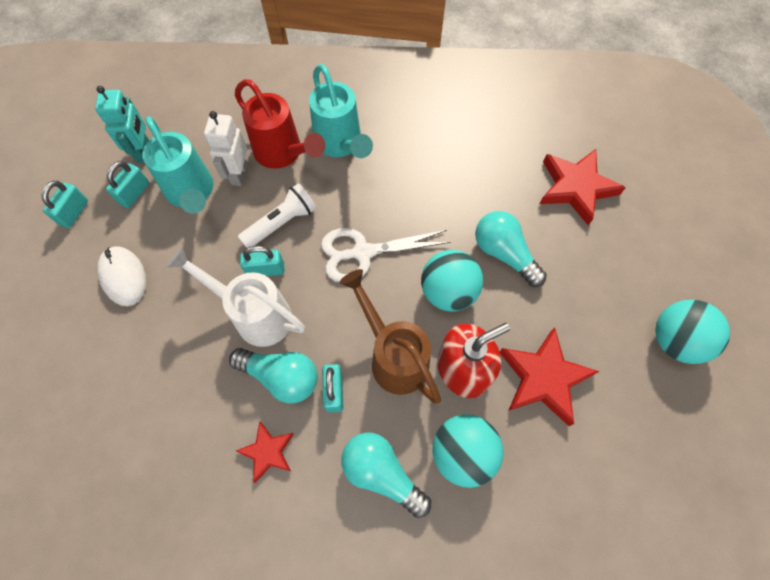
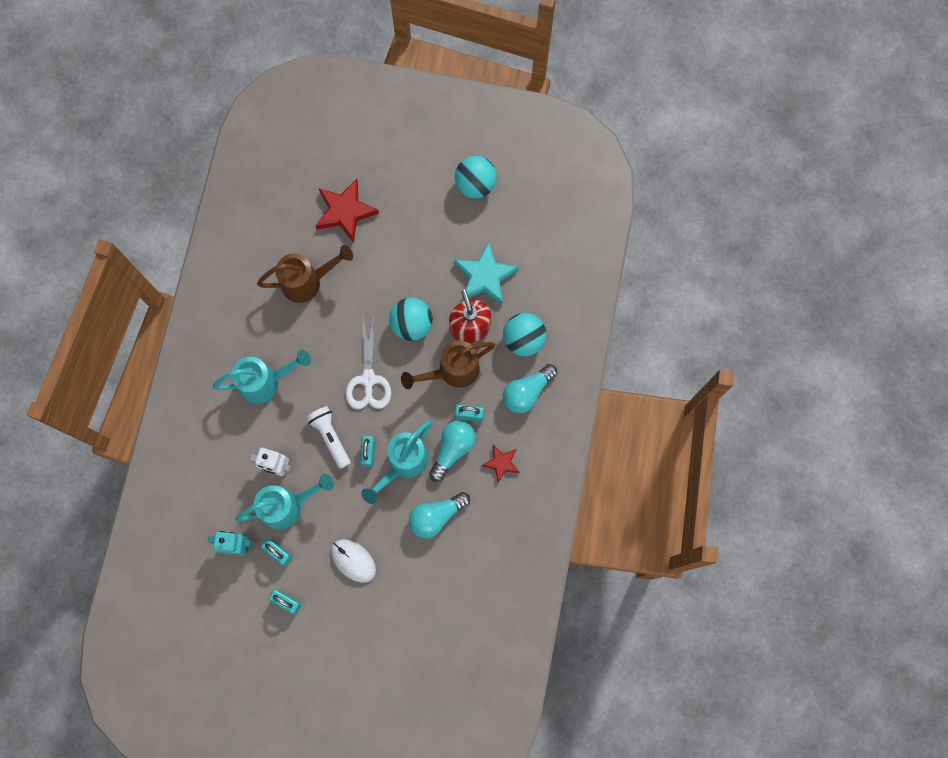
camera: 80 degrees left, 10 degrees up
(123, 277) = (353, 560): white mouse -> white mouse turned 60 degrees clockwise
(254, 314) = (403, 464): white watering can -> turquoise watering can
(283, 154) = (265, 429): red watering can -> none
(474, 164) = (308, 281): none -> brown watering can
(504, 254) = (389, 278): turquoise light bulb -> turquoise light bulb (436, 516)
(543, 378) = (485, 276): red star -> turquoise star

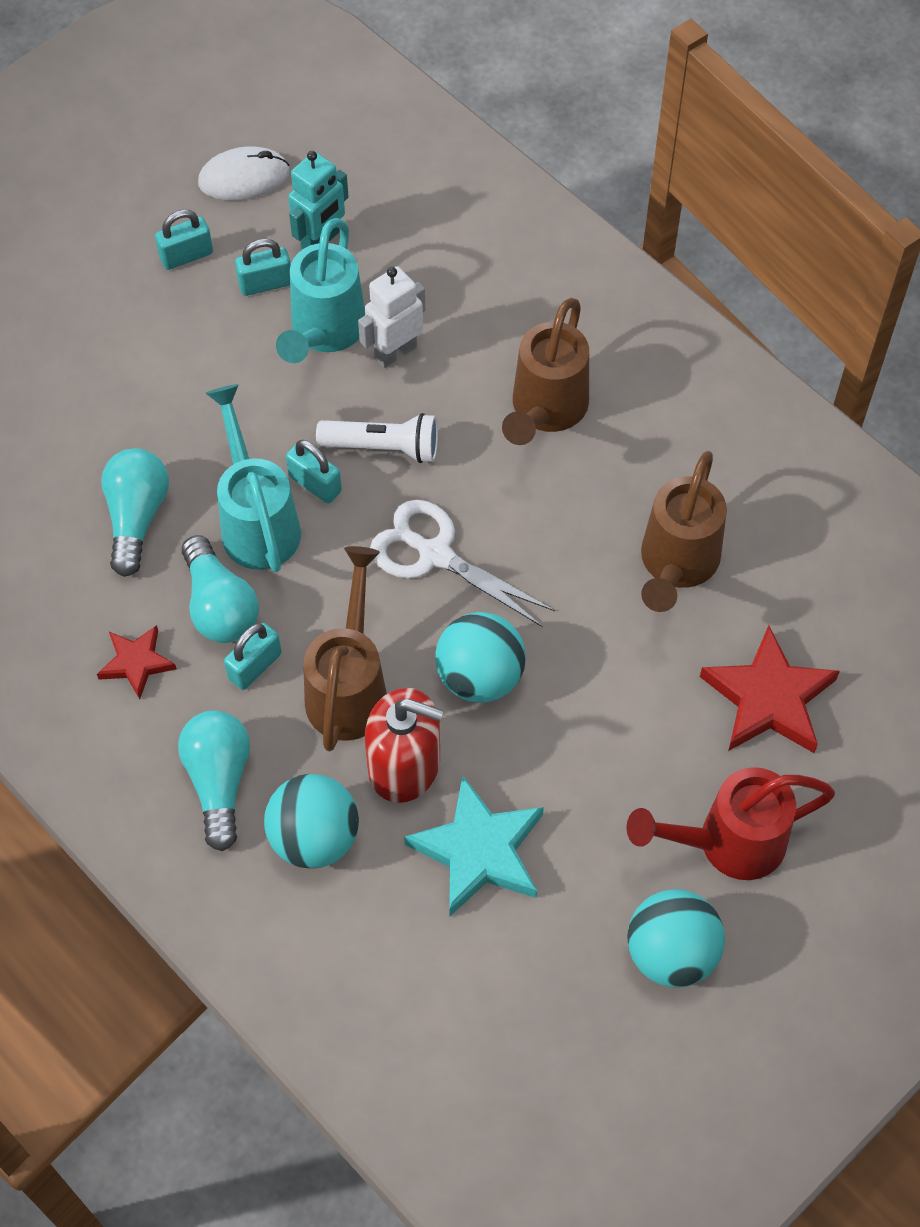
camera: 125 degrees right, 15 degrees down
(266, 382) = (545, 412): turquoise watering can -> brown watering can
(353, 560) = (170, 369): white mouse -> white mouse (244, 178)
(418, 191) = (727, 843): none -> red watering can

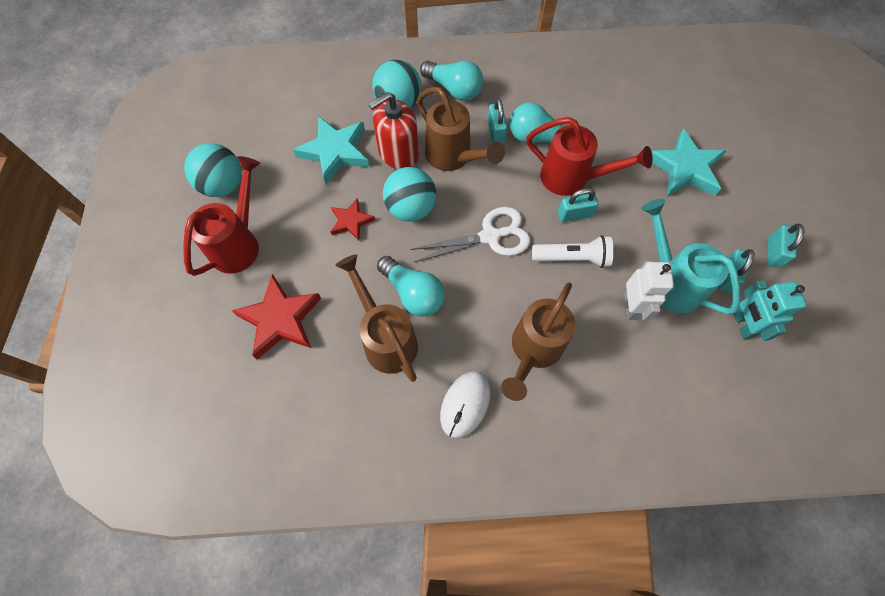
camera: 130 degrees right, 5 degrees up
(125, 405) = (685, 168): none -> turquoise star
(136, 517) = (613, 136): turquoise light bulb -> turquoise light bulb (413, 293)
(136, 663) = (535, 95): red star -> red star (351, 221)
(244, 178) = (820, 318): white mouse -> white mouse (465, 404)
(257, 520) = (572, 179): turquoise watering can -> red watering can
(383, 447) = (572, 258): white flashlight -> white flashlight turned 135 degrees counterclockwise
(545, 412) = (533, 351): brown watering can -> brown watering can turned 120 degrees counterclockwise

